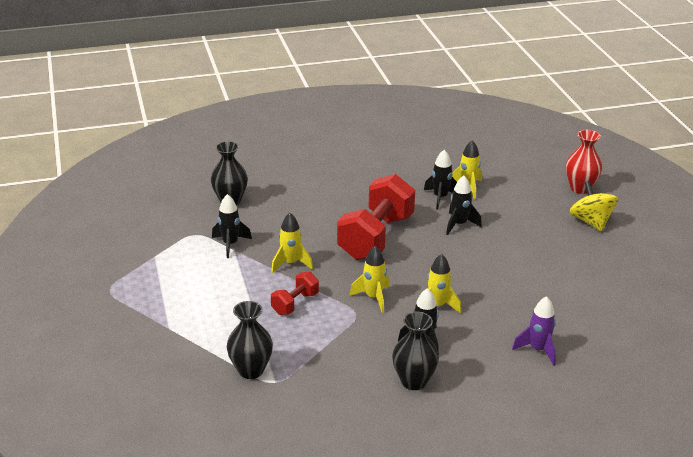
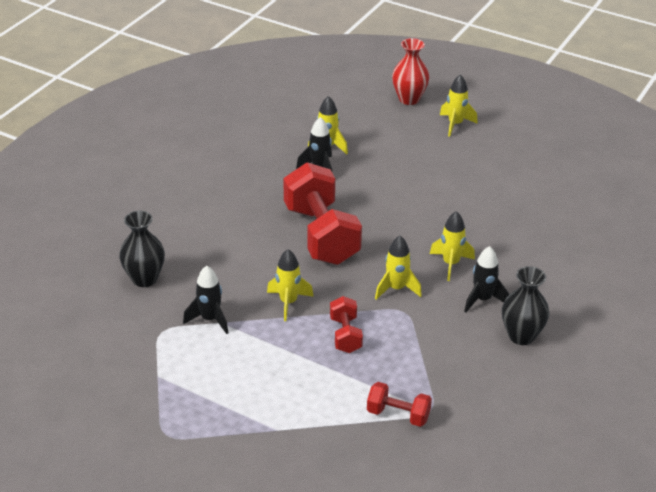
camera: 45 degrees left, 5 degrees up
(251, 370) = (398, 415): black vase -> red dumbbell
(459, 224) = (367, 184): black rocket -> none
(538, 349) = (562, 252): purple rocket -> none
(591, 222) = (455, 124): yellow spinning top -> yellow rocket

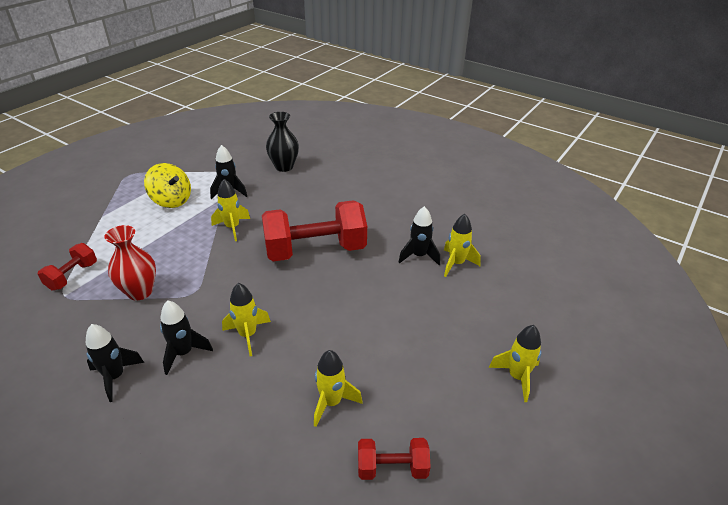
camera: 95 degrees right, 0 degrees up
(234, 370) = (171, 200): none -> yellow spinning top
(345, 335) = (179, 255): red dumbbell -> red dumbbell (392, 468)
(396, 289) = (225, 291): yellow rocket -> yellow rocket (331, 402)
(409, 99) = (566, 338): red vase -> red vase (140, 292)
(521, 336) = (115, 377): black vase -> black rocket

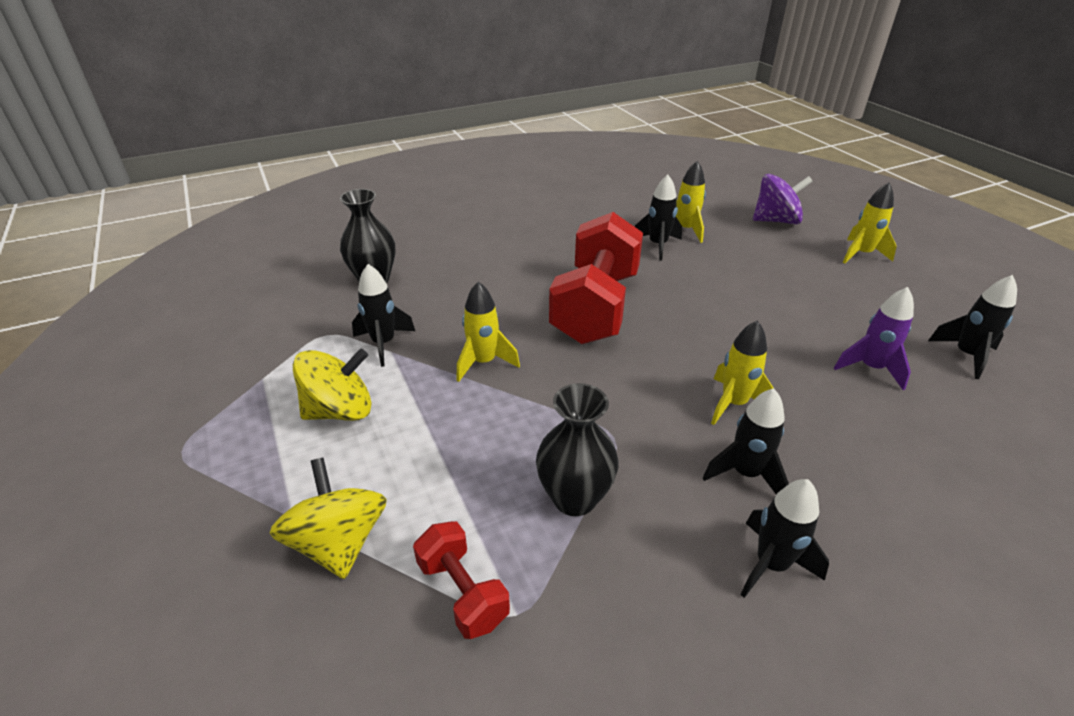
camera: 60 degrees left, 0 degrees up
(91, 233) = (339, 542): none -> yellow spinning top
(140, 292) = (574, 498): red vase -> black vase
(331, 402) = (870, 368): yellow rocket -> purple rocket
(392, 468) = (966, 355): red dumbbell -> black rocket
(526, 311) = (776, 220): none -> purple spinning top

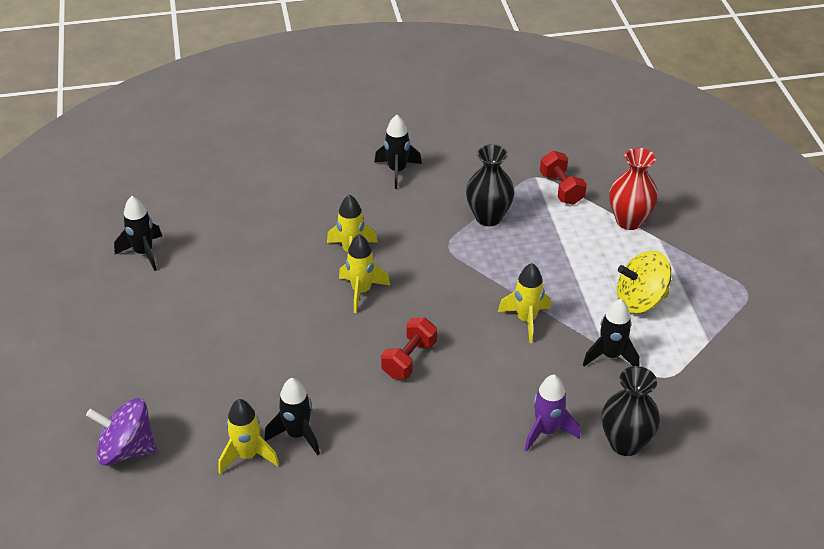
camera: 165 degrees left, 5 degrees up
(339, 542) = (629, 221): yellow spinning top -> red vase
(595, 307) = (409, 359): red dumbbell -> red dumbbell, size x0.48
(745, 474) = (378, 210): black rocket -> none
(861, 254) = (94, 374): yellow rocket -> yellow rocket (361, 291)
(870, 368) = (227, 257): purple rocket -> purple rocket (546, 431)

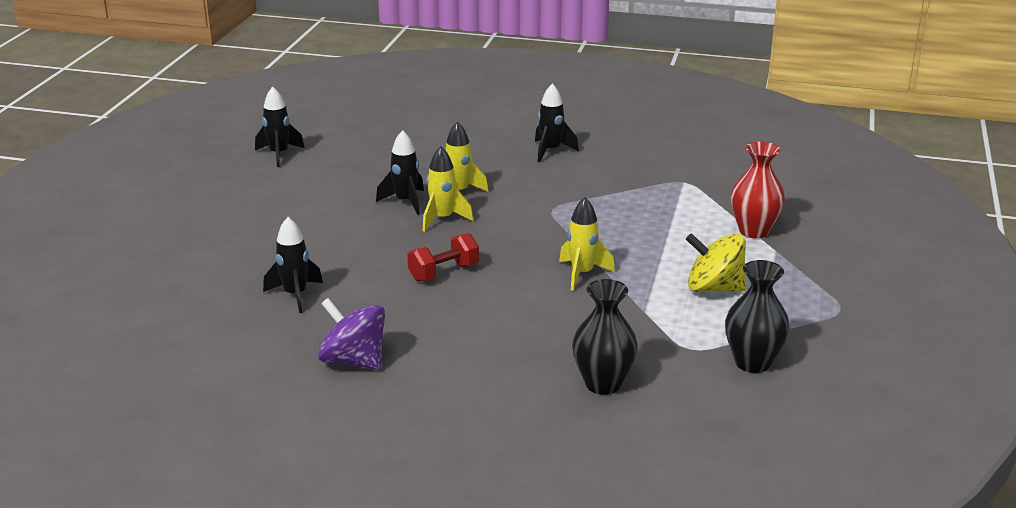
camera: 25 degrees right, 15 degrees down
(127, 449) = (145, 267): purple spinning top -> purple spinning top (353, 361)
(247, 455) = (239, 297): yellow rocket -> none
(488, 217) = (610, 198): black vase -> black vase (752, 363)
(546, 431) = (530, 354): purple rocket -> none
(561, 188) = (702, 195): red dumbbell -> none
(610, 356) = (645, 319): black rocket -> black rocket (405, 202)

